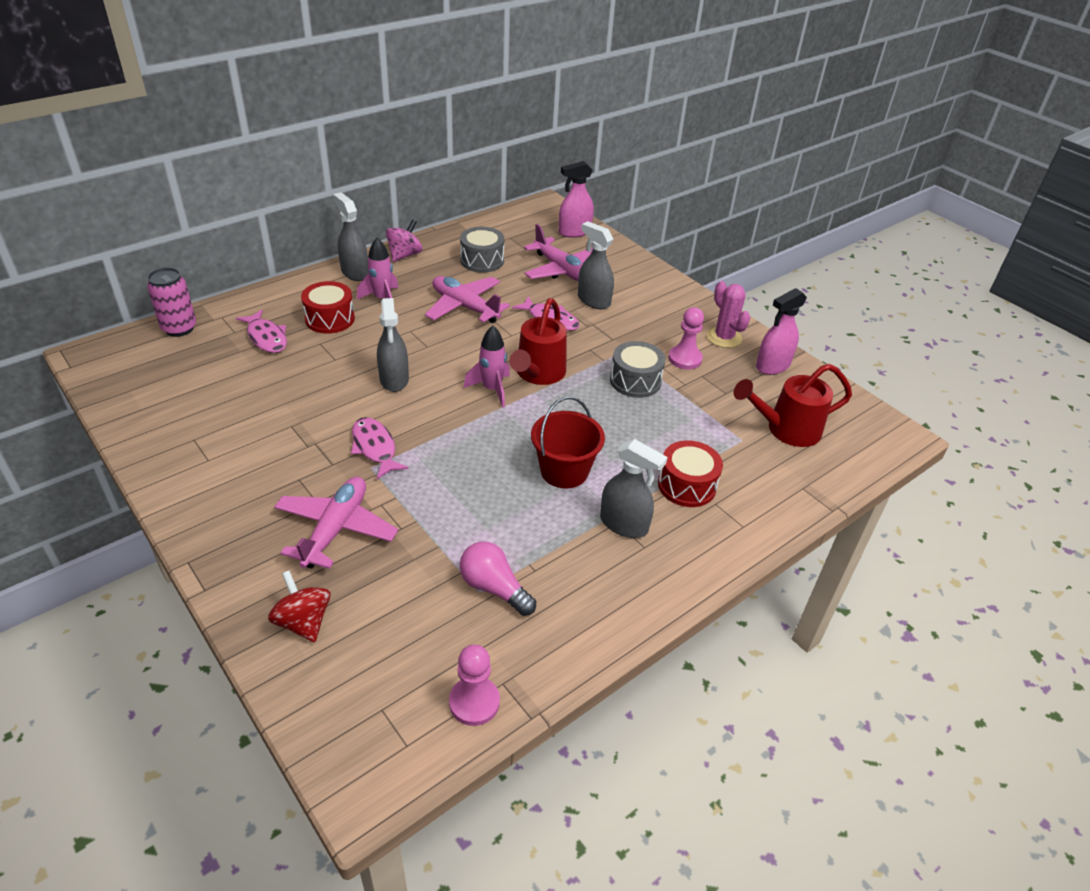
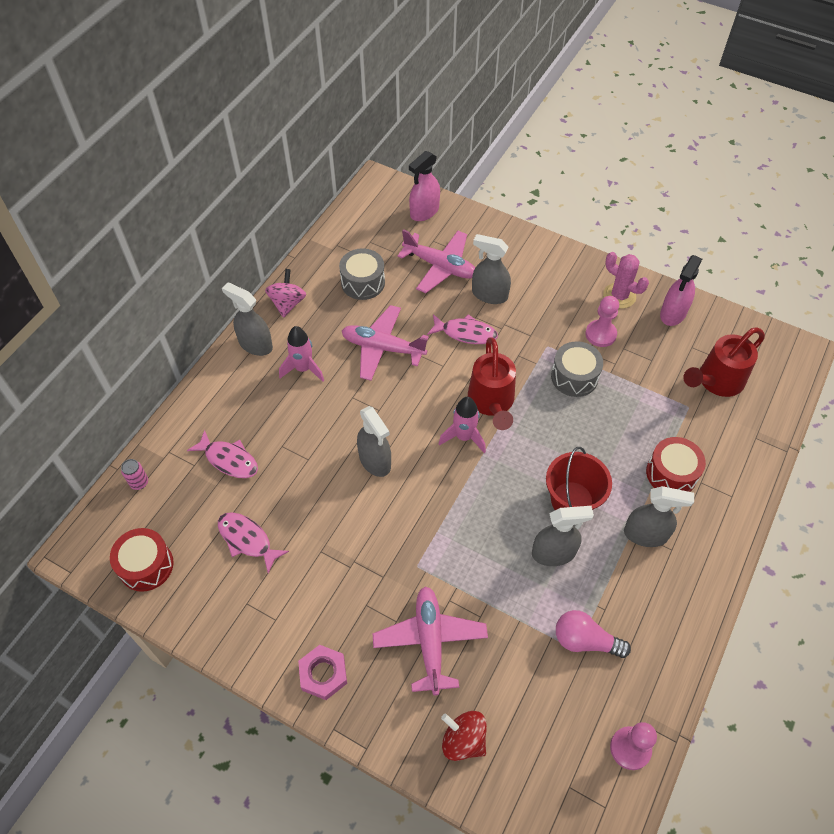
camera: 20 degrees left, 15 degrees up
(179, 328) = (139, 482): pink can -> pink can, size x0.55
(215, 515) = (323, 674): none -> pink nut
(330, 319) = (271, 413): red drum -> red drum (146, 565)
(375, 447) = (407, 543): pink fish -> pink fish (247, 540)
(514, 505) = (554, 553): none -> grey spray bottle

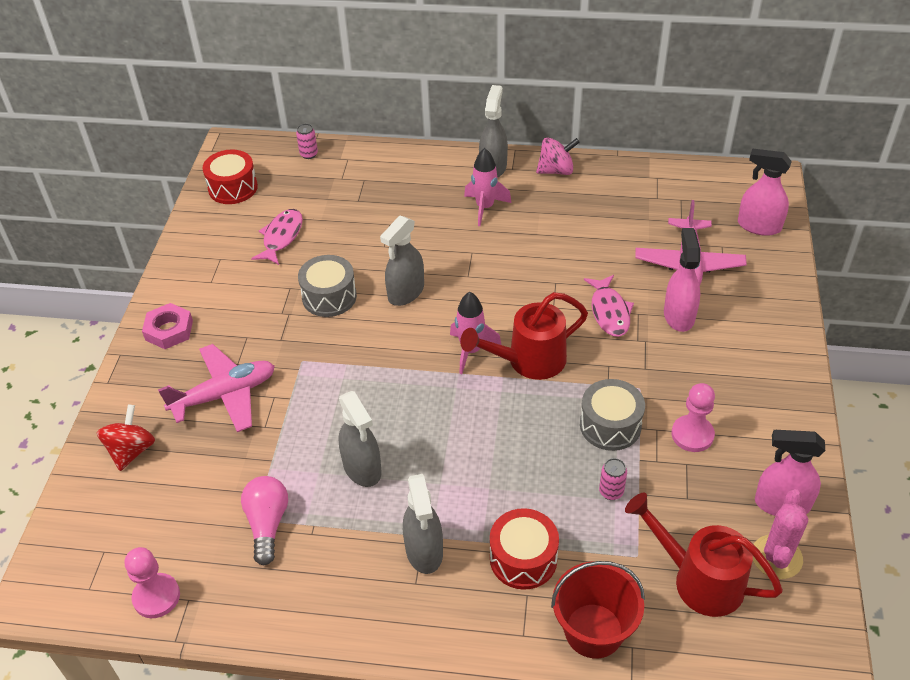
camera: 70 degrees right, 10 degrees down
(229, 460) = (357, 197): pink fish -> none
(363, 282) = (621, 212): grey drum -> grey drum (329, 297)
(383, 348) = (546, 254): pink plane -> none
(489, 295) = (678, 315): grey spray bottle -> pink spray bottle
(572, 500) = (437, 467): red bucket -> red bucket (593, 630)
(619, 296) = (768, 438): pink cactus -> pink cactus (776, 557)
(632, 400) = (611, 492): none -> pink can

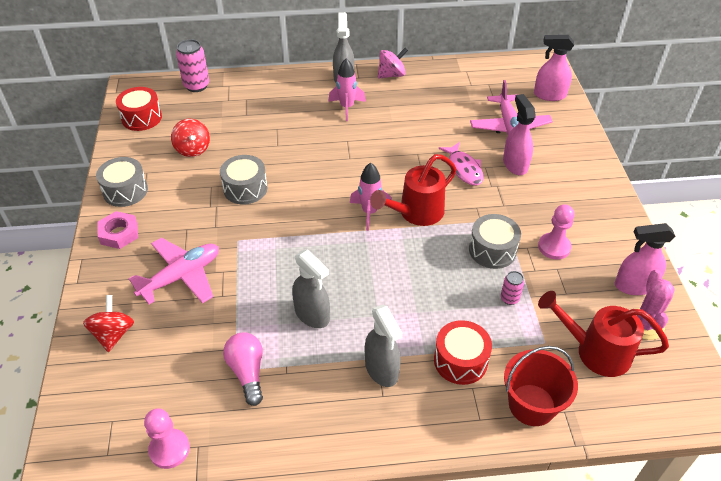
camera: 15 degrees left, 0 degrees up
(190, 278) = (125, 191): none -> grey drum
(281, 237) = (193, 149): pink fish -> red spinning top
(309, 154) = (196, 86): pink can -> pink can, size x1.81
(406, 292) = (305, 177): grey spray bottle -> none

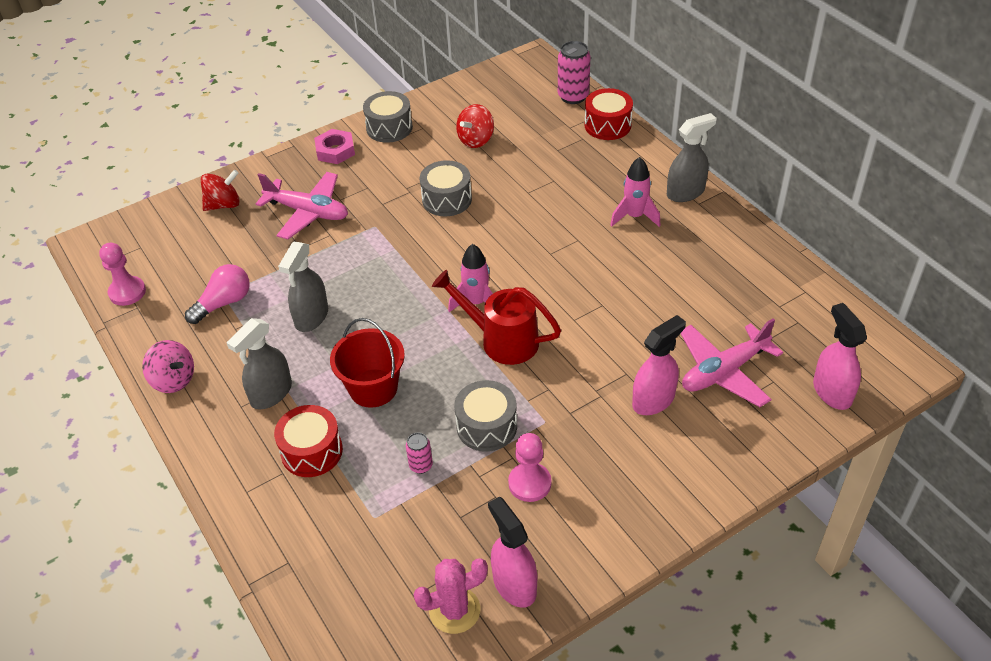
camera: 65 degrees right, 0 degrees up
(141, 118) = (494, 87): red drum -> red drum (607, 125)
(391, 75) = (730, 228): pink spinning top -> pink spinning top (173, 380)
(464, 169) = (607, 355): pink fish -> none
(532, 405) = (283, 530): red bucket -> red bucket (373, 388)
(595, 351) = (386, 569): red watering can -> none

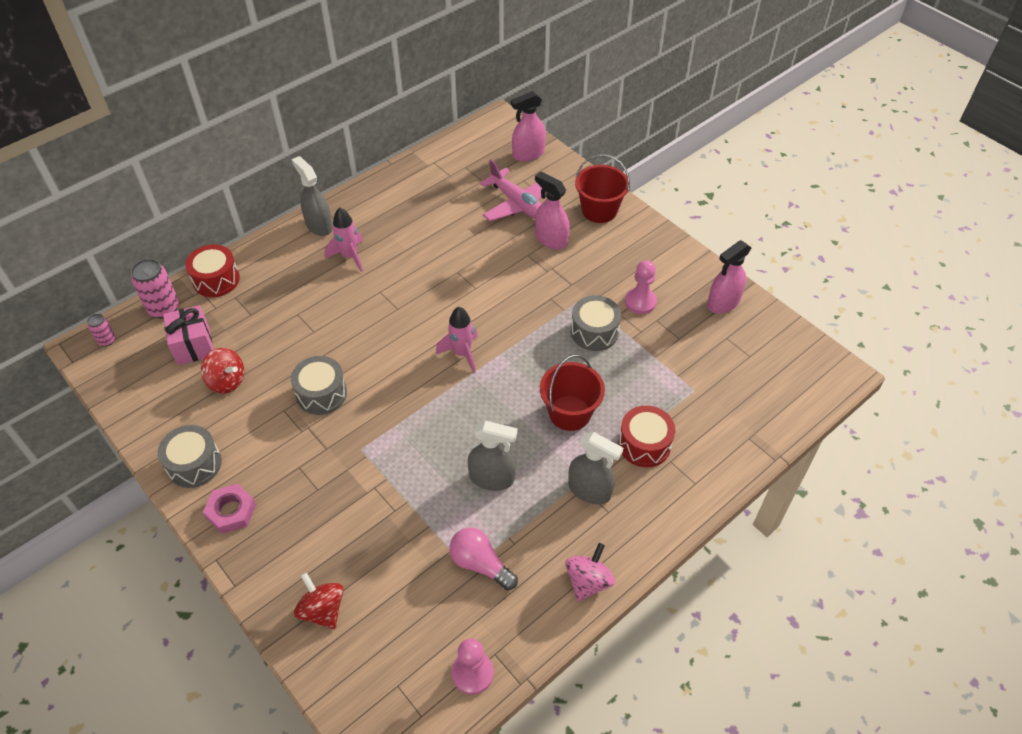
camera: 100 degrees left, 5 degrees up
(308, 212) = (338, 516): pink plane -> none
(421, 465) = (640, 368): pink can -> pink can (107, 340)
(454, 610) = (752, 332): pink cactus -> none
(501, 340) = (503, 332): red watering can -> none
(523, 117) = (193, 345): none -> pink gift
(711, 462) = (599, 210): none -> red bucket

